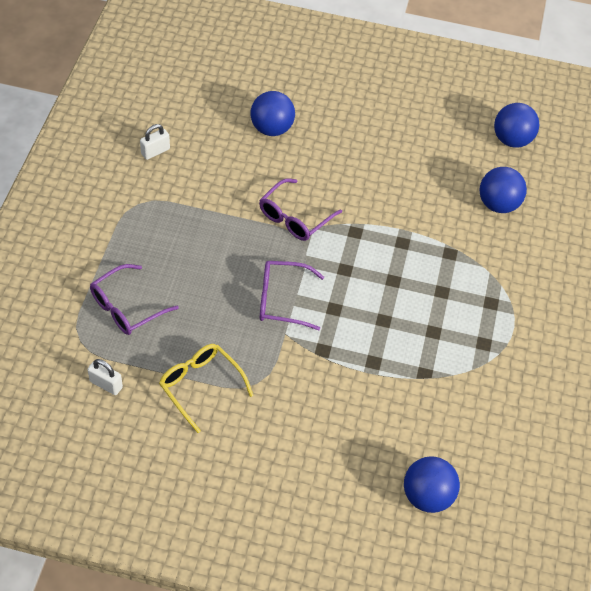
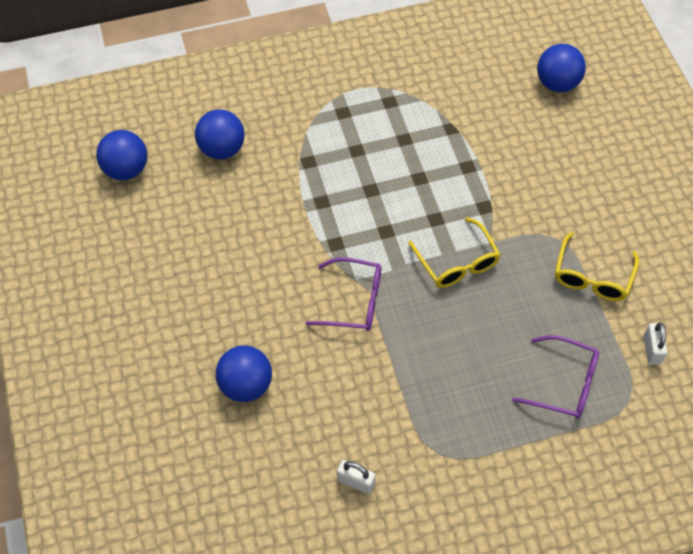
camera: 115 degrees left, 5 degrees up
(282, 300) = (457, 263): purple glasses -> yellow glasses

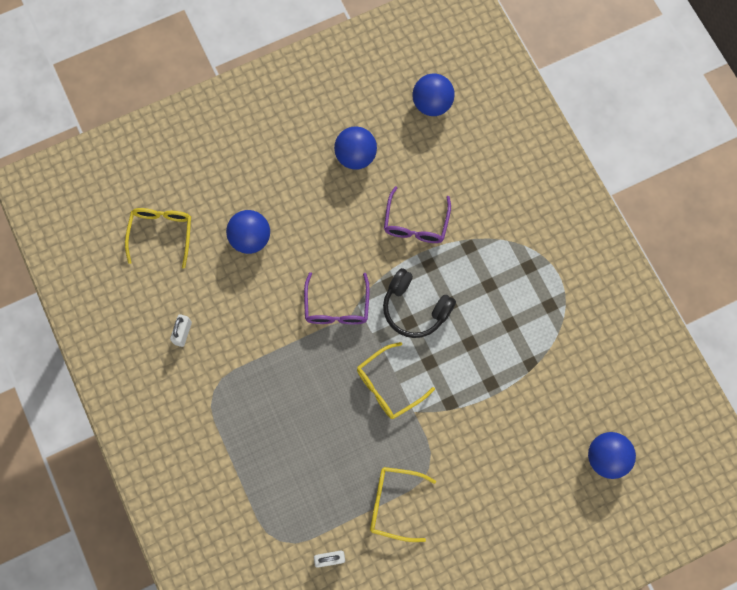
camera: 80 degrees right, 15 degrees up
(213, 493) = (161, 233): none -> yellow glasses
(222, 149) = (468, 174): blue ball -> blue ball (355, 156)
(370, 223) = (415, 308): none -> black headphones
(564, 384) = (287, 486): purple glasses -> purple glasses (415, 224)

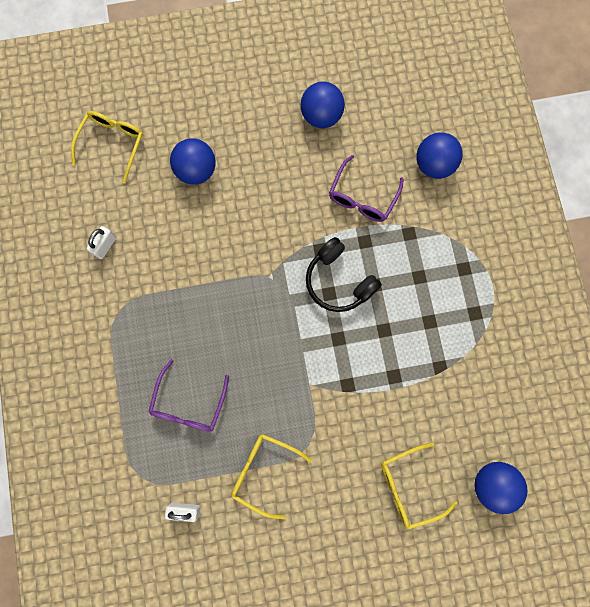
camera: 15 degrees right, 5 degrees up
(337, 307) = (262, 259): purple glasses -> purple glasses (189, 403)
(388, 386) = (291, 351): yellow glasses -> yellow glasses (408, 486)
(432, 104) = (410, 83): blue ball -> blue ball (433, 165)

